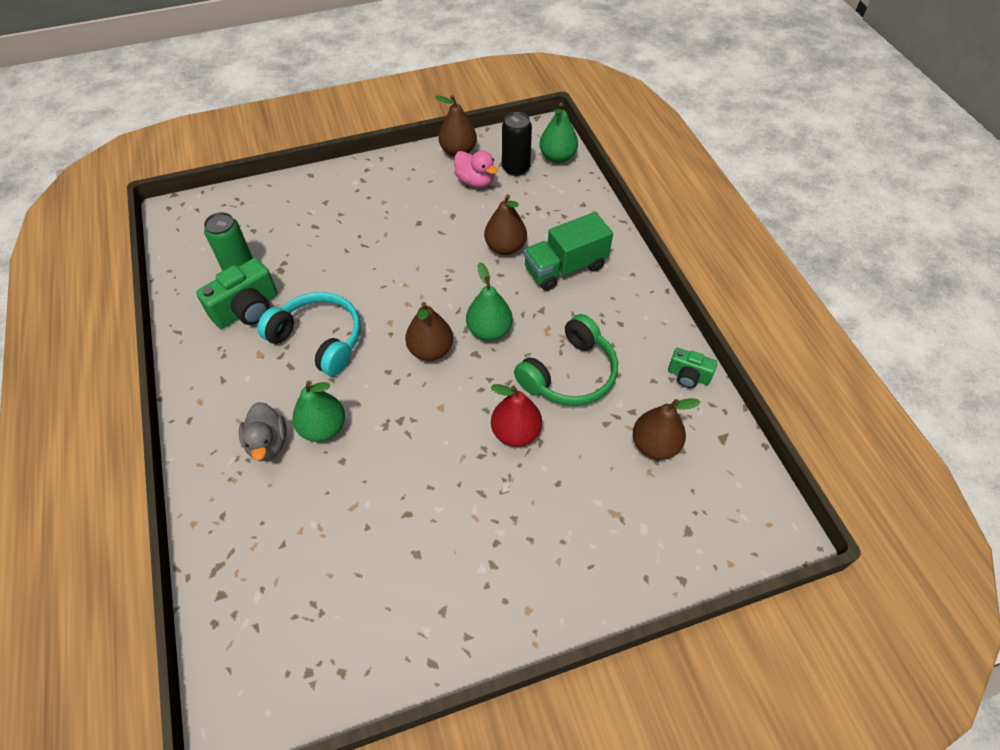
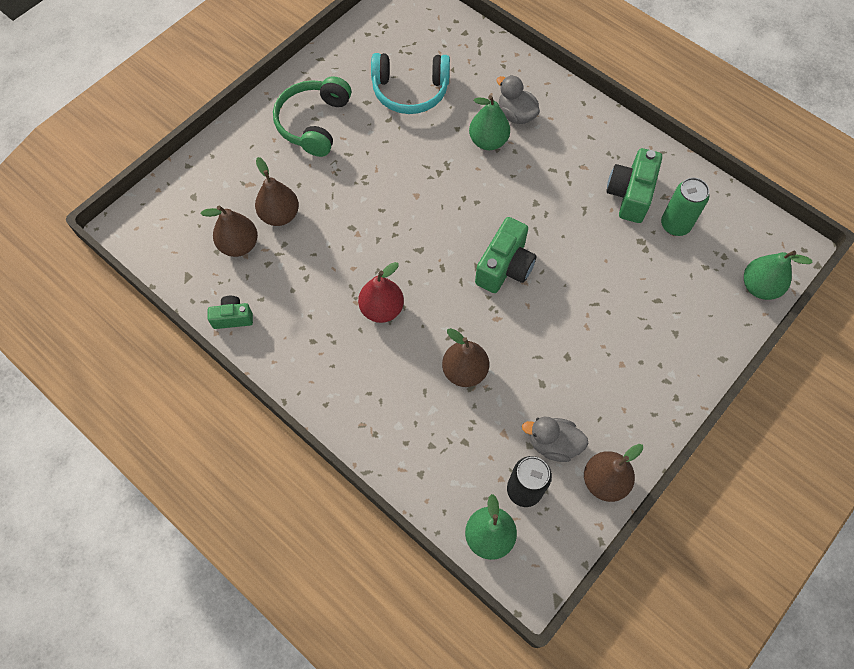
camera: 150 degrees right, 10 degrees up
(319, 339) = (551, 199): turquoise headphones -> turquoise headphones (410, 91)
(411, 304) = (505, 267): none -> green camera
(430, 350) = (457, 235): brown pear -> brown pear (280, 215)
(475, 181) = (553, 444): pink duck -> grey duck
(489, 330) = (422, 276): green pear -> green pear (759, 287)
(516, 432) = (349, 204): red pear -> red pear (382, 309)
(565, 268) = (393, 377): green truck -> none
(569, 374) = (333, 270): green headphones -> green headphones (314, 123)

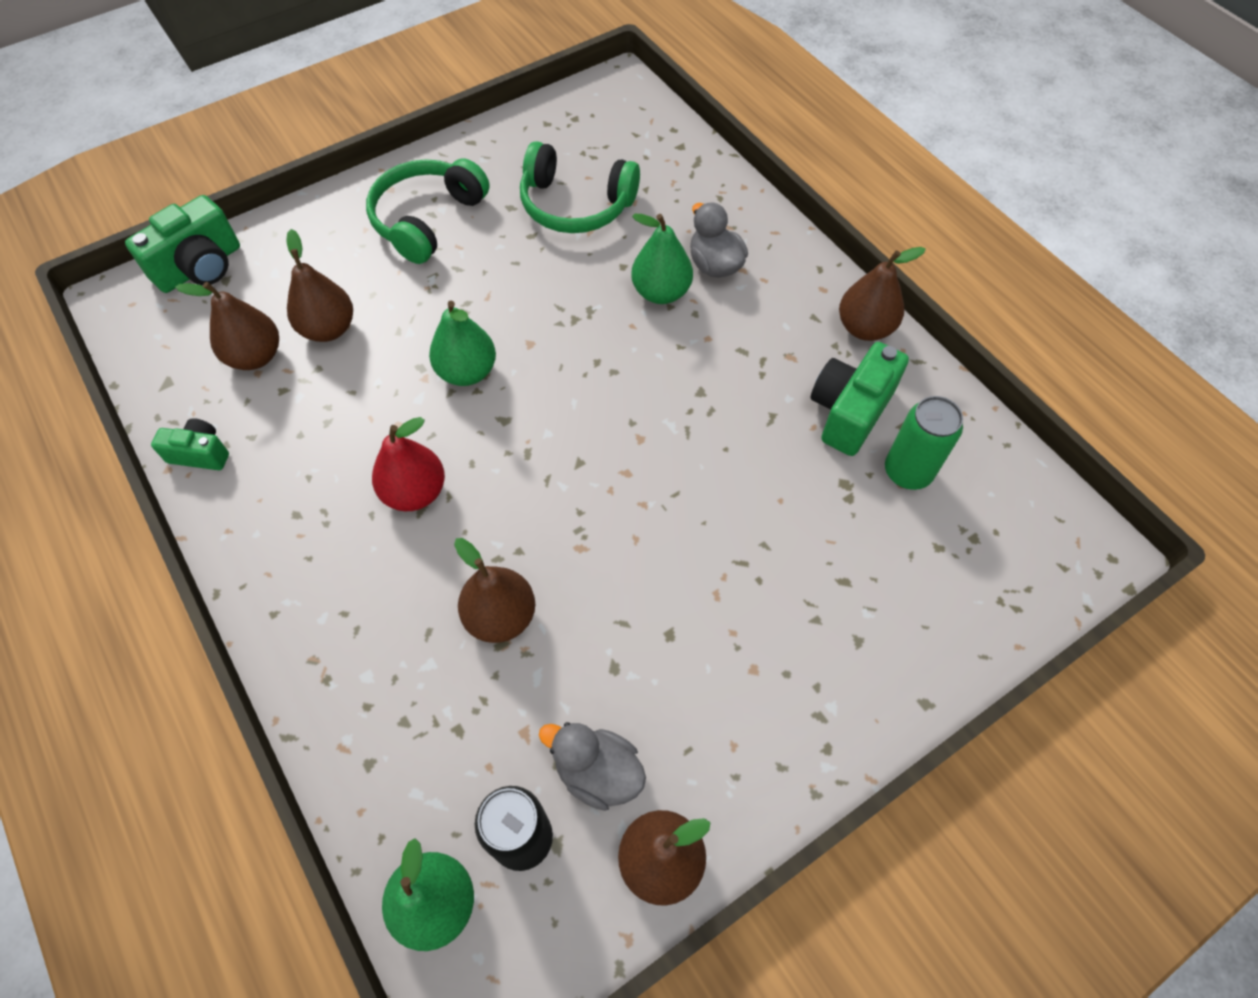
camera: 15 degrees right, 5 degrees down
(410, 91) = (576, 205): turquoise headphones -> green headphones
(505, 267) = (621, 474): green camera -> green camera (200, 267)
(623, 137) = (864, 328): none -> brown pear
(759, 287) = (1020, 600): green pear -> green pear (467, 372)

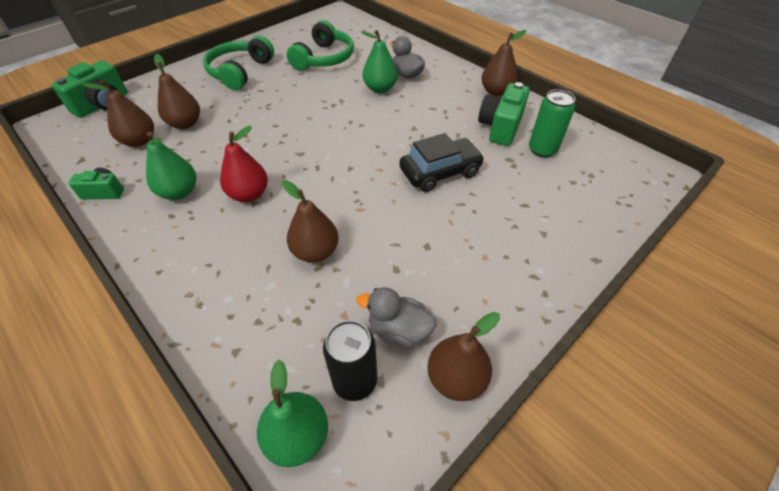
camera: 10 degrees left, 10 degrees down
(467, 372) = (273, 134): green pear -> green pear (179, 192)
(576, 205) = (324, 58): green headphones -> green headphones turned 75 degrees counterclockwise
(723, 494) = (440, 172): none -> black car

